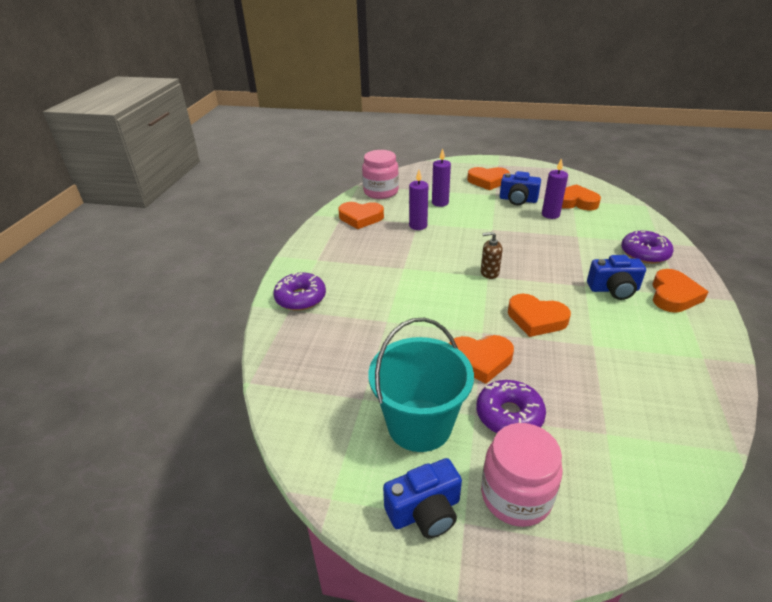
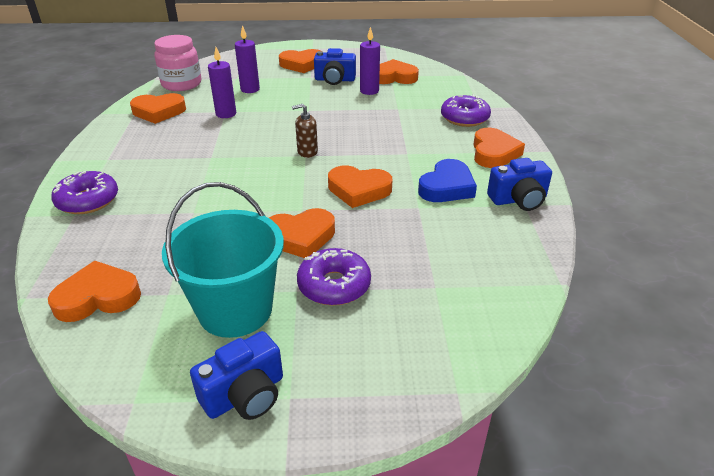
camera: 15 degrees left, 0 degrees up
(306, 392) = (98, 297): none -> orange heart
(516, 496) = (344, 361): pink jar -> none
(613, 289) = (436, 154): blue camera -> blue camera (518, 200)
(623, 327) = (447, 187): none -> blue heart

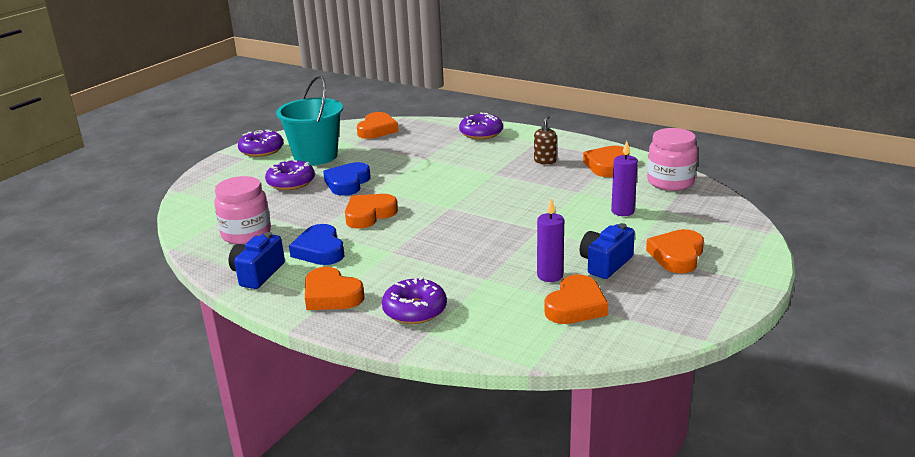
camera: 125 degrees right, 10 degrees down
(226, 114) = (571, 191): purple candle -> none
(245, 395) = (261, 150): blue camera -> purple donut
(300, 237) = (347, 183): orange heart -> blue heart
(307, 152) = (454, 209): brown soap dispenser -> brown soap dispenser (545, 161)
(475, 246) = (246, 234): none -> pink jar

